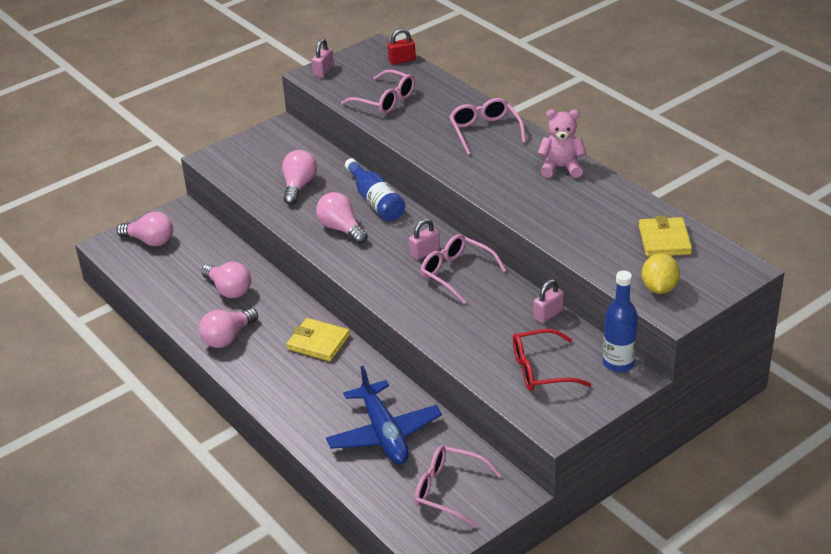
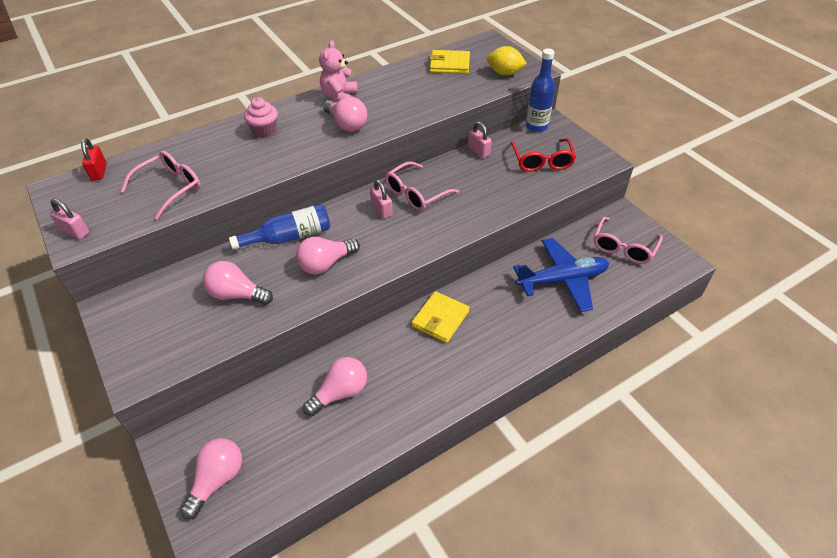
camera: 85 degrees left, 10 degrees up
(228, 338) = (420, 394): pink light bulb -> pink light bulb (347, 124)
(485, 131) = (264, 130): pink glasses -> pink cupcake

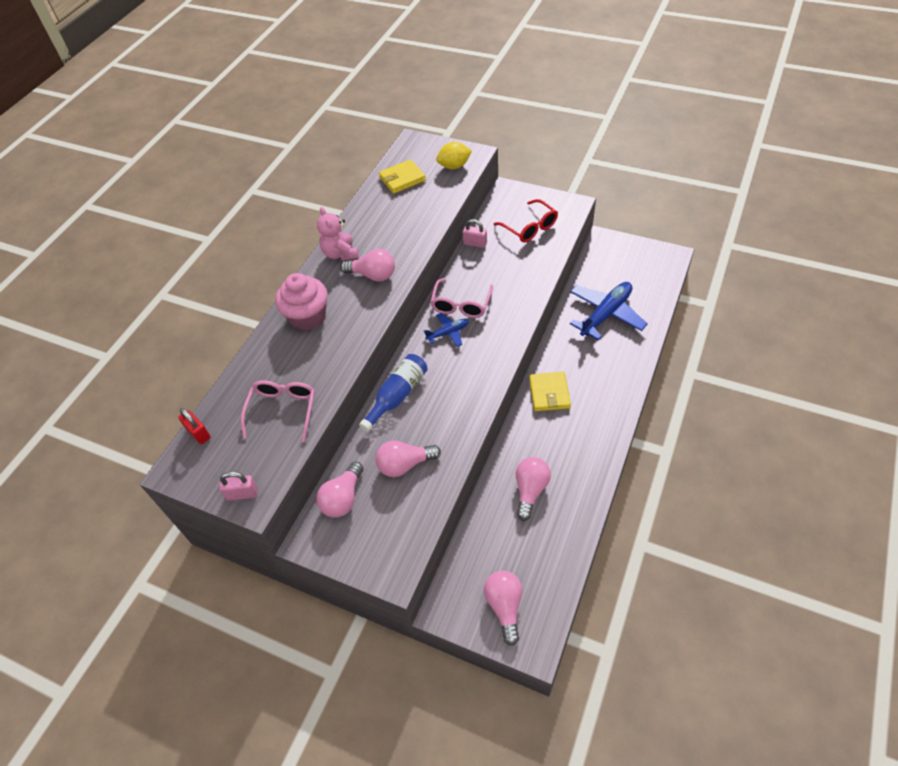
camera: 30 degrees left, 5 degrees up
(264, 130) = (308, 317): pink cupcake -> pink cupcake, size x1.56
(326, 264) = (449, 400): pink light bulb -> pink light bulb (343, 498)
(381, 210) = (448, 333): pink padlock -> blue plane
(536, 126) = (499, 199): blue bottle -> none
(624, 247) = (625, 265): pink glasses -> none

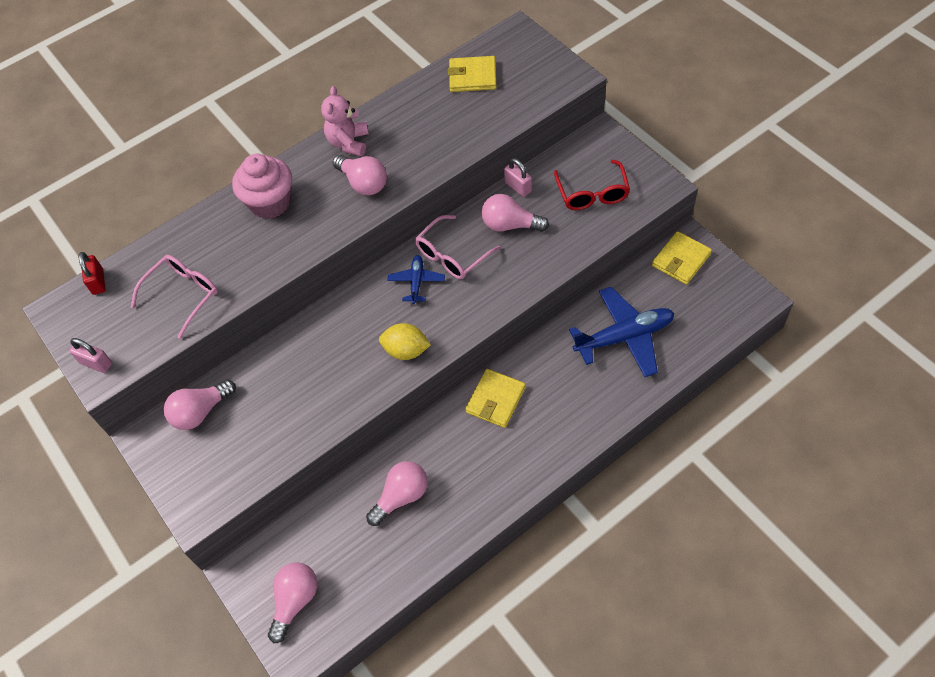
camera: 30 degrees right, 5 degrees up
(397, 396) = (320, 329): blue bottle -> none
(405, 465) = (278, 407): pink light bulb -> pink light bulb (510, 225)
(448, 333) = (416, 282): blue plane -> blue plane turned 90 degrees counterclockwise
(454, 166) = (539, 83): yellow lemon -> yellow lemon (406, 350)
(606, 252) = (681, 260): none -> yellow wallet

